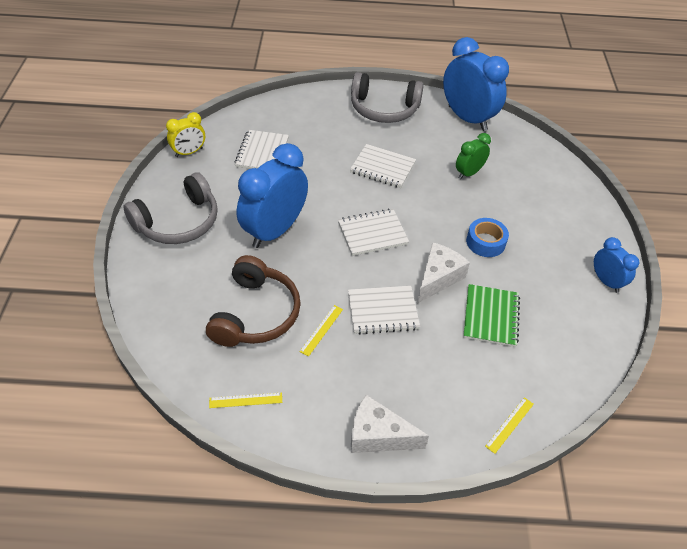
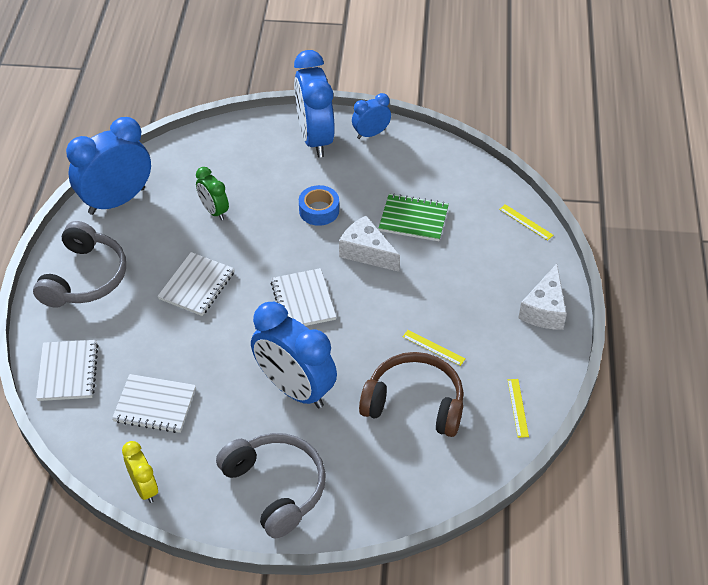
camera: 85 degrees left, 0 degrees up
(382, 311) = (409, 298): white notebook -> white notebook (68, 372)
(583, 237) = (315, 138): none -> blue clock

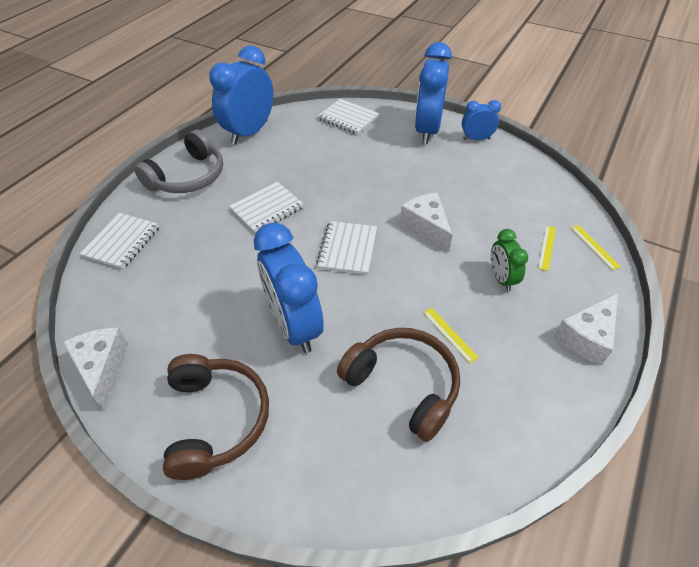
camera: 25 degrees right, 0 degrees up
(117, 201) = (249, 132): blue clock -> blue clock turned 45 degrees counterclockwise
(144, 488) = (103, 367): yellow clock -> white cheese
(155, 405) = (166, 294): white notebook -> white notebook (348, 118)
(214, 211) = (316, 159): green clock -> green clock (501, 278)
(276, 487) = (217, 419): grey headphones -> brown headphones
(319, 210) = (402, 182): blue tape -> none
(413, 219) = (483, 212): green notebook -> none
(518, 407) = (516, 435): yellow ruler -> yellow ruler (547, 247)

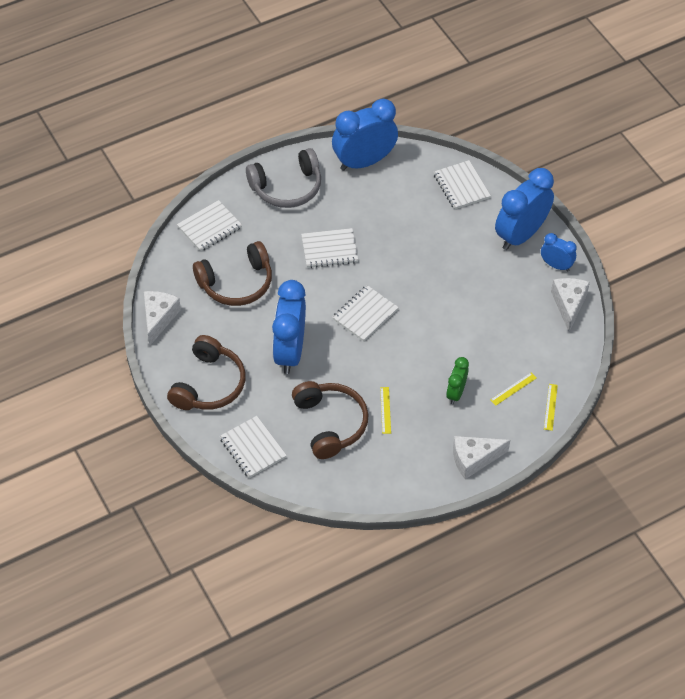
camera: 30 degrees right, 5 degrees up
(185, 282) = (236, 283): none -> brown headphones
(331, 478) = (253, 448): none -> white notebook
(426, 227) = (438, 326): white cheese -> white cheese (569, 304)

